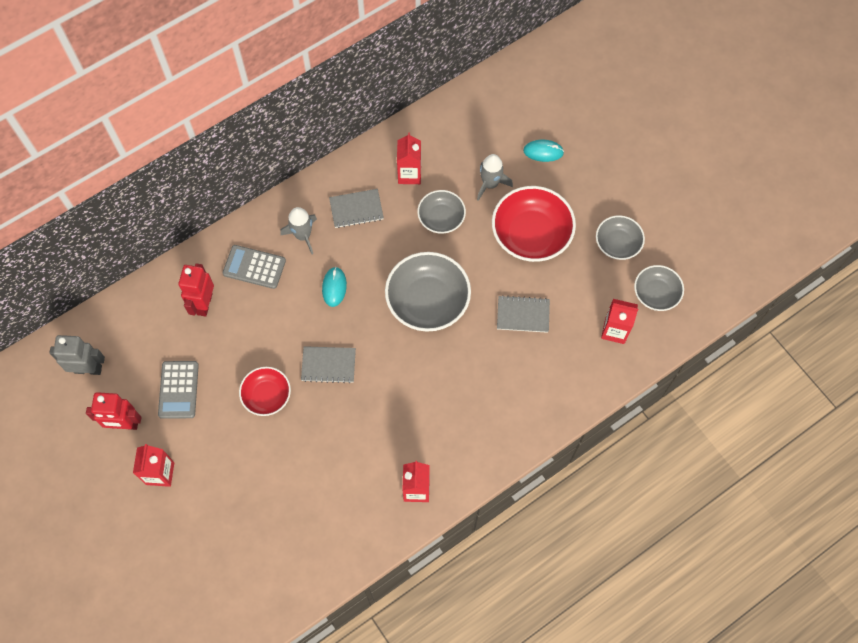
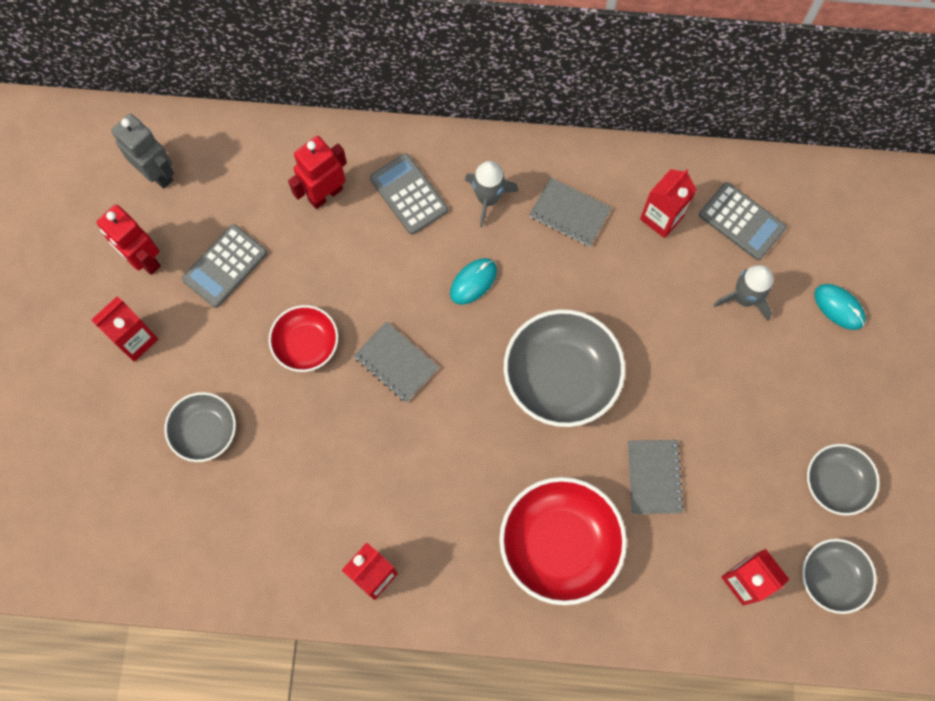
camera: 40 degrees right, 5 degrees up
(441, 218) = (655, 294): grey bowl -> grey bowl (205, 431)
(454, 144) = (741, 221): none -> grey calculator
(523, 315) = (654, 477): grey notebook -> grey notebook turned 45 degrees clockwise
(531, 234) = (742, 392): red bowl -> red bowl (560, 544)

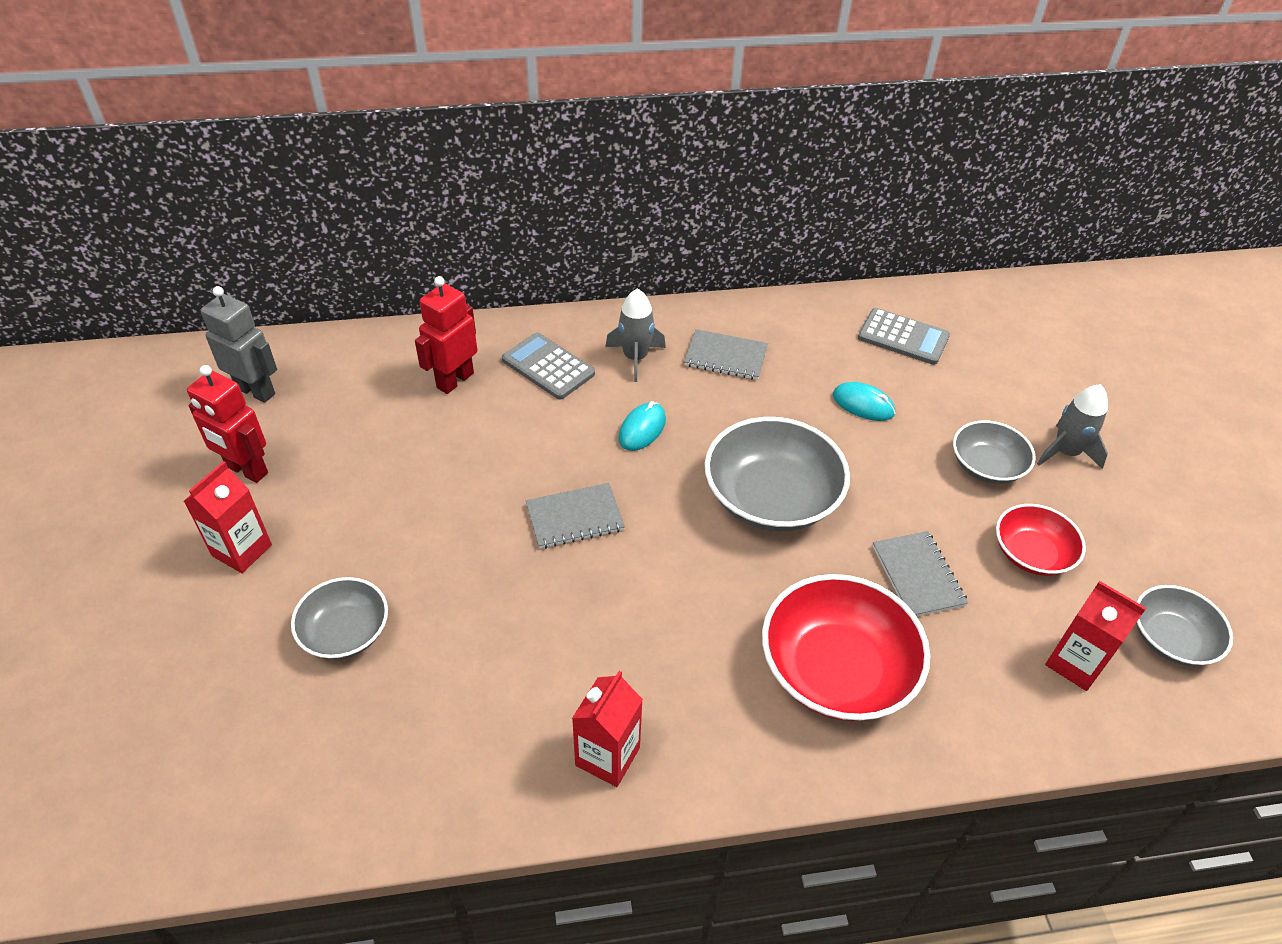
camera: 15 degrees left, 25 degrees down
(225, 266) = (348, 460): grey calculator -> none
(306, 344) = (461, 518): red bowl -> red bowl (1031, 553)
(396, 363) = (575, 518): grey notebook -> grey notebook turned 45 degrees counterclockwise
(661, 218) = (822, 346): red carton -> none
(744, 298) = (936, 397): grey rocket -> grey rocket (1066, 452)
(836, 483) = (1120, 542): grey bowl -> grey bowl (986, 466)
(839, 307) = (1035, 389): turquoise mouse -> turquoise mouse (863, 404)

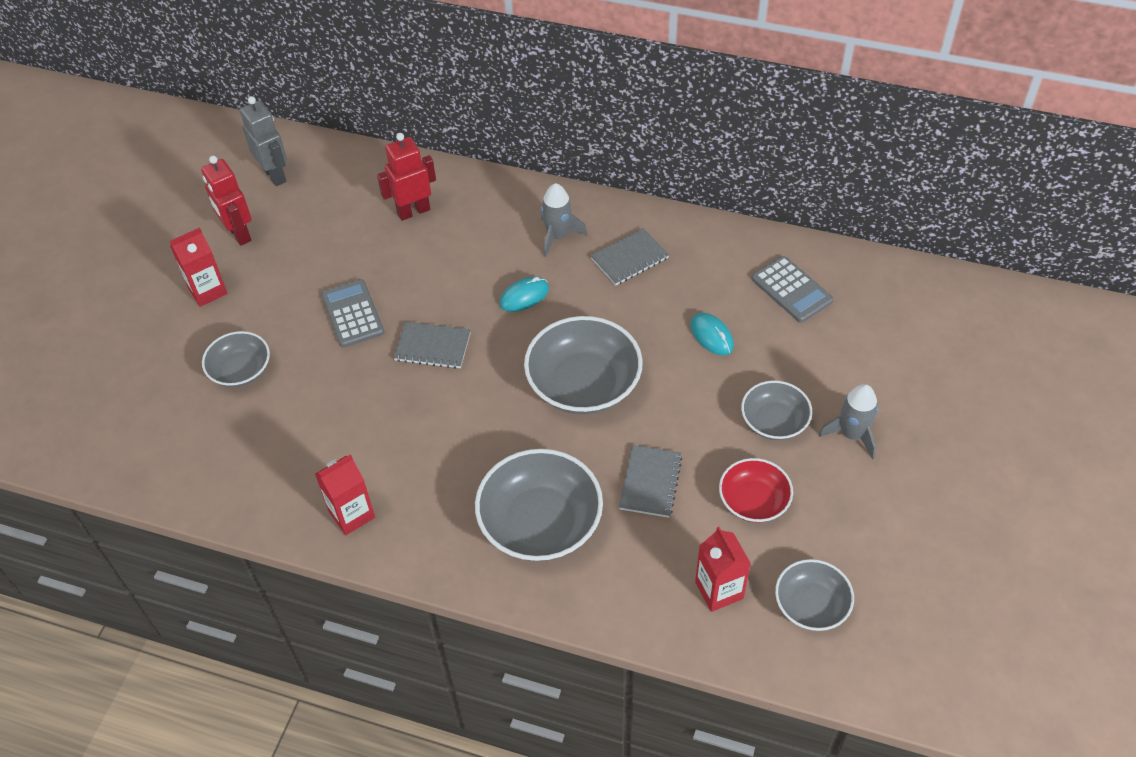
camera: 30 degrees right, 5 degrees up
(548, 367) = (487, 222): grey calculator -> grey calculator (352, 314)
(725, 357) = (629, 258): grey notebook -> grey notebook turned 75 degrees counterclockwise
(836, 669) = (540, 522): red bowl -> grey bowl

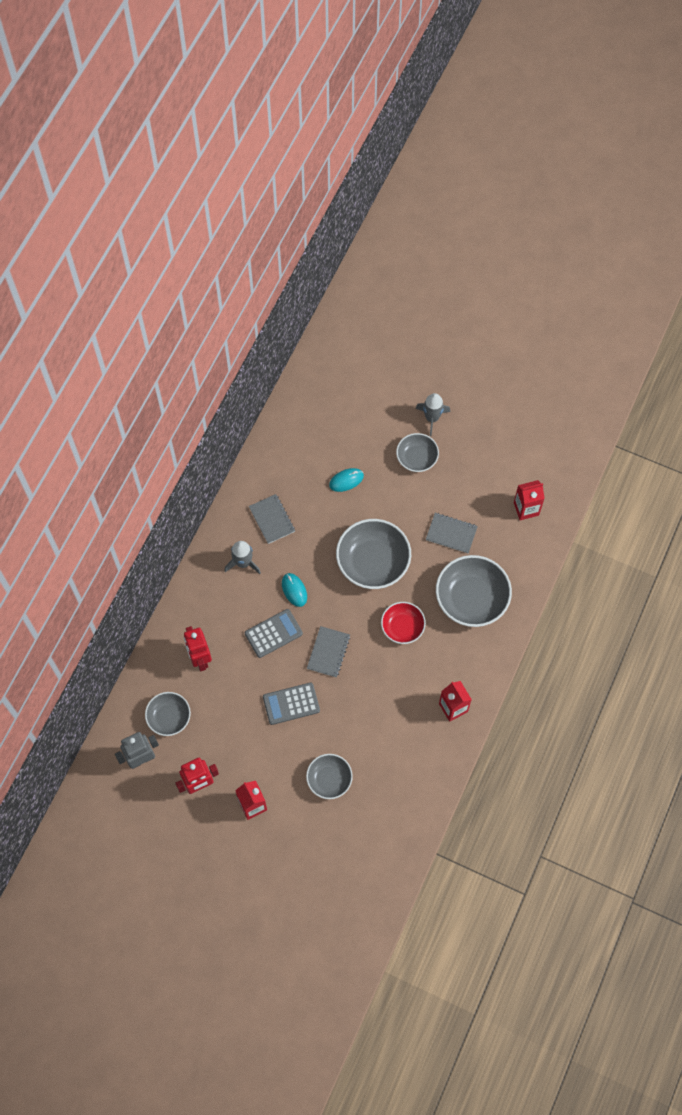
camera: 85 degrees left, 15 degrees up
(753, 501) = (471, 480): red bowl -> red bowl (402, 627)
(791, 290) = (316, 427): grey calculator -> grey calculator (273, 633)
(811, 605) = (539, 464): grey bowl -> grey bowl (169, 717)

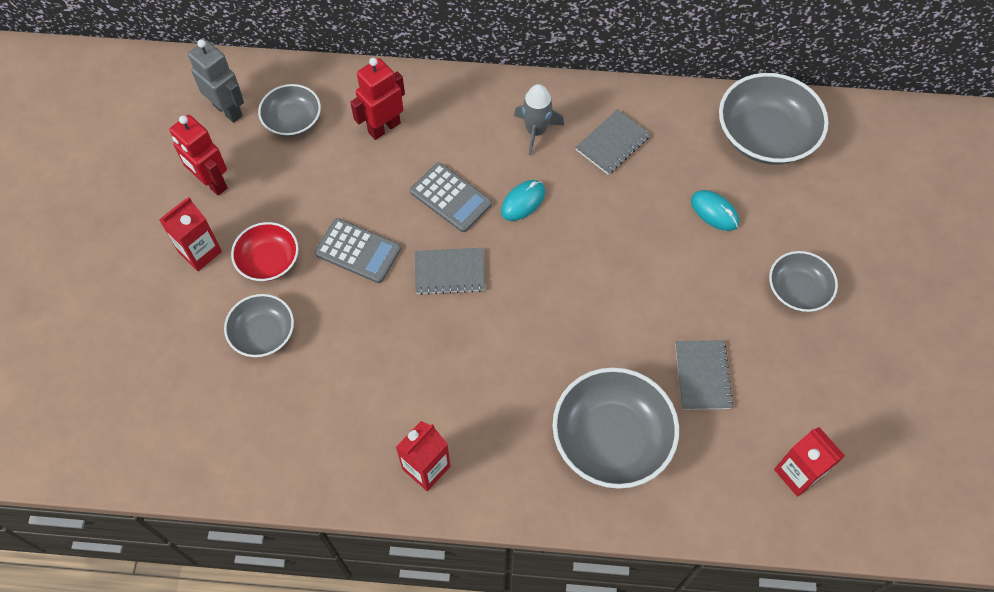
camera: 70 degrees right, 5 degrees down
(291, 704) = (358, 251): grey calculator -> grey calculator turned 150 degrees clockwise
(373, 562) = (608, 284): grey bowl -> grey bowl (765, 136)
(402, 627) = (526, 355): red bowl -> red bowl (269, 261)
(432, 418) = (871, 290): grey rocket -> none

